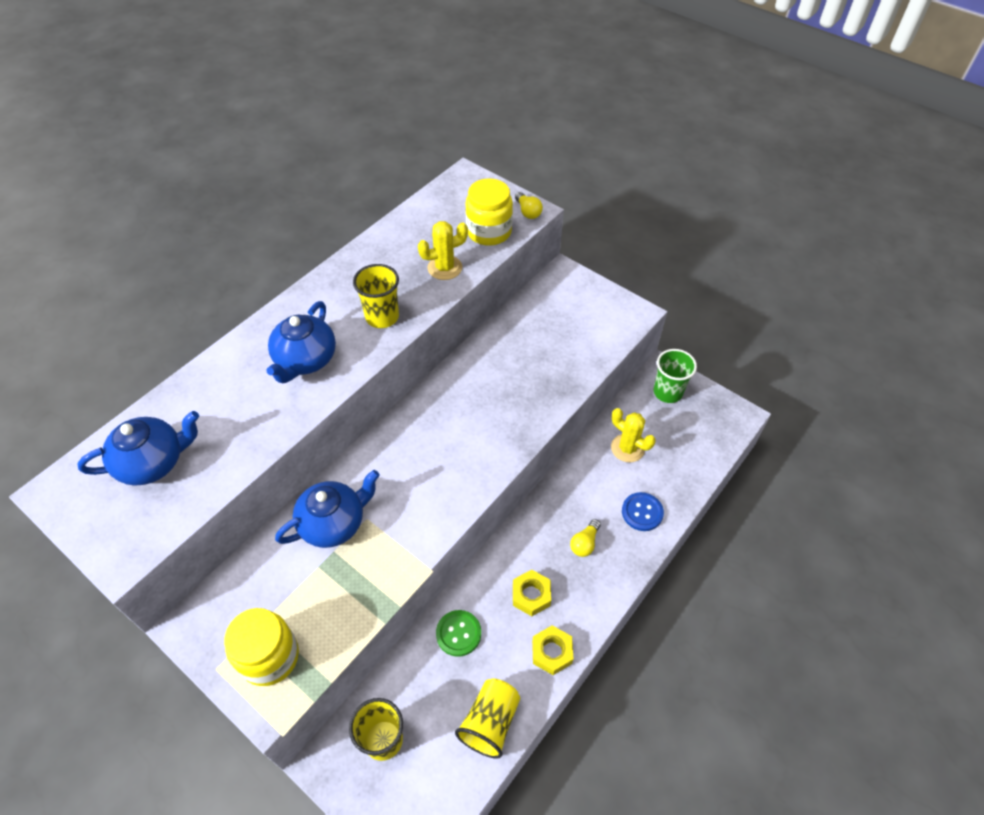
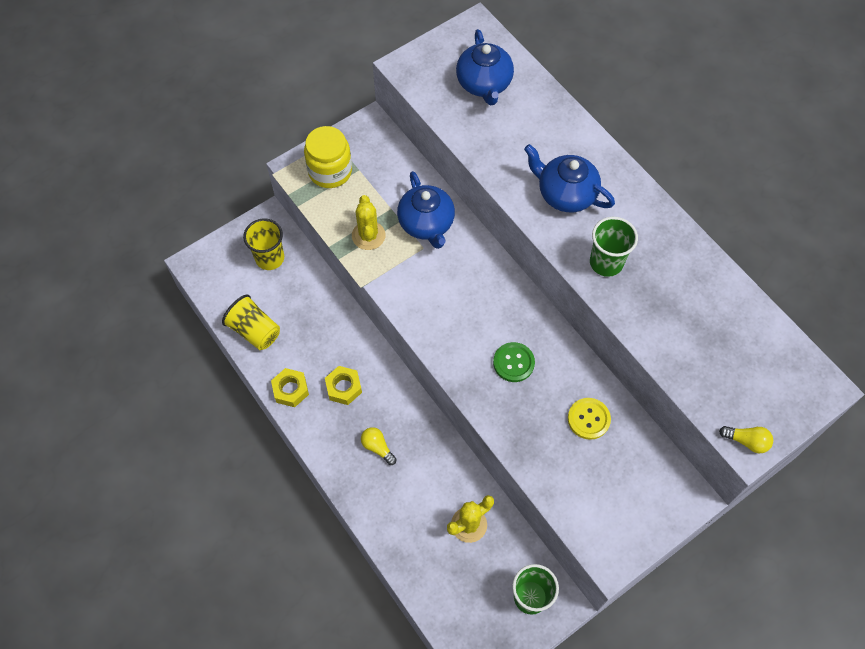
camera: 105 degrees right, 10 degrees up
(382, 317) = (606, 262): yellow cup -> green cup
(445, 268) = (666, 332): yellow cactus -> yellow cactus (368, 235)
(458, 633) = (330, 324): green button -> green button (513, 363)
(489, 232) = (717, 389): yellow jar -> none
(520, 345) = (588, 419): none -> yellow button
(528, 212) = (746, 441): yellow light bulb -> yellow light bulb turned 150 degrees counterclockwise
(642, 512) = (393, 511): blue button -> none

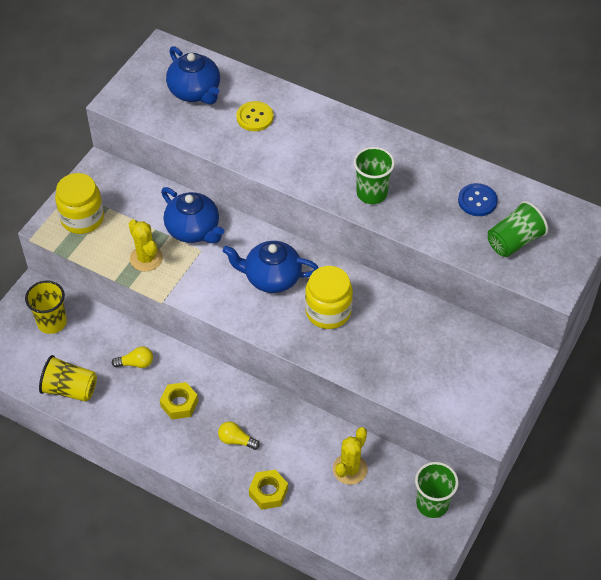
camera: 25 degrees left, 10 degrees down
(290, 390) = (131, 425): yellow nut -> yellow nut (268, 492)
(513, 363) = (328, 311): green button -> yellow jar
(565, 194) = (310, 153): blue teapot -> blue teapot (271, 278)
(588, 419) = (414, 330): yellow button -> yellow button (255, 117)
(712, 315) = (477, 201): none -> blue button
(729, 376) = (514, 241): none -> green cup
(746, 441) = (551, 283): yellow light bulb -> yellow light bulb (136, 363)

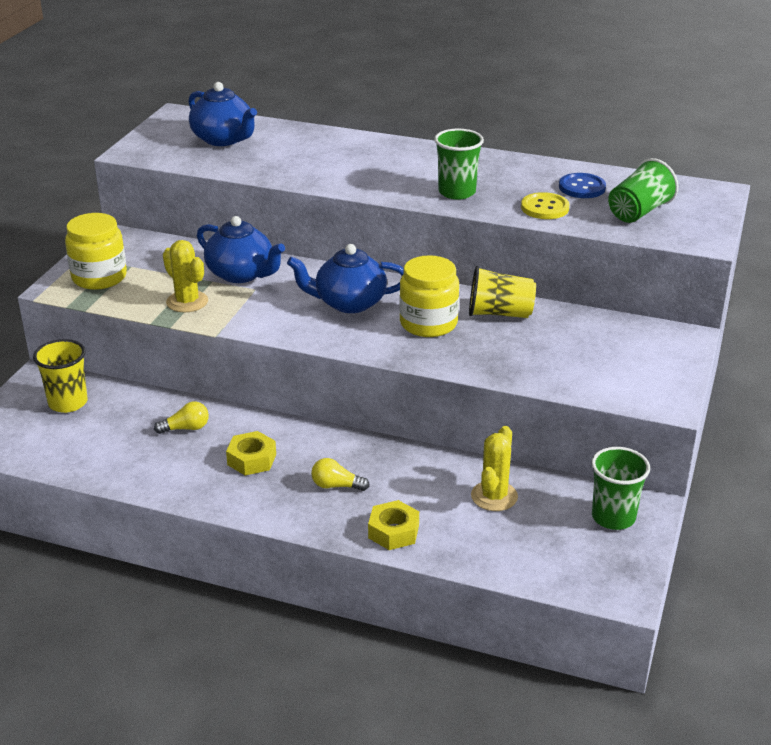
camera: 10 degrees left, 20 degrees down
(70, 389) = (101, 461): yellow cup -> yellow cup (499, 313)
(255, 117) = (299, 151): yellow button -> yellow button (545, 208)

